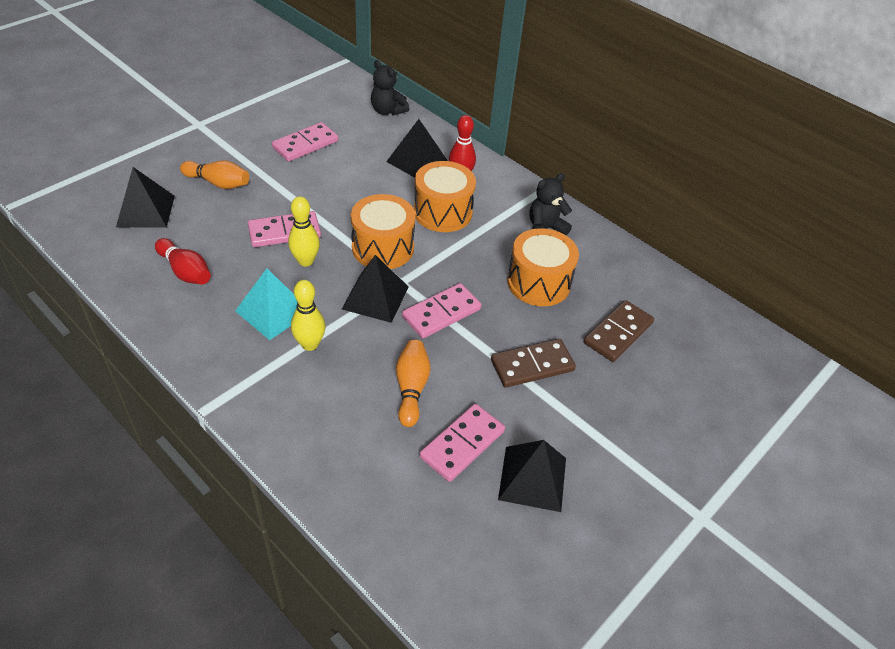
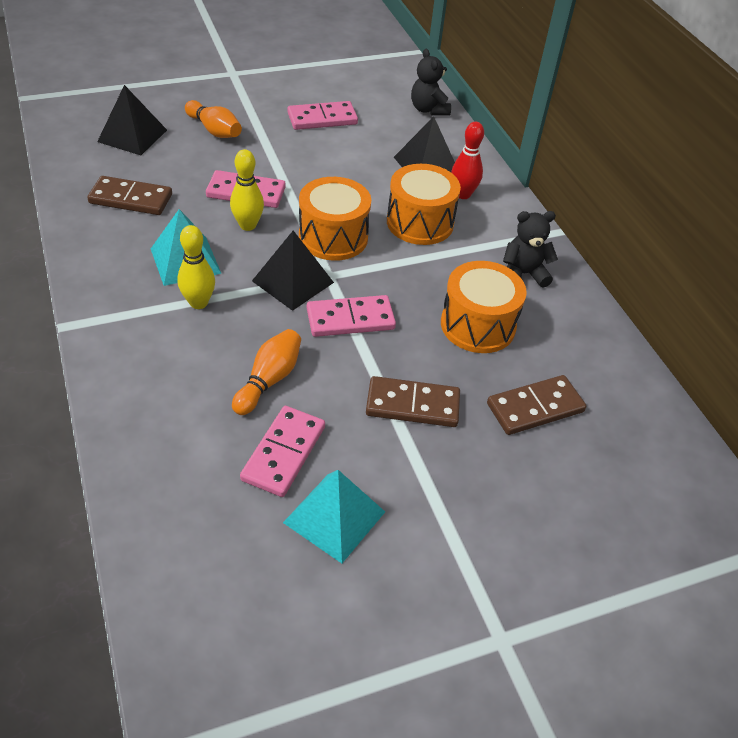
camera: 25 degrees right, 0 degrees up
(185, 271) = (131, 199): red bowling pin -> brown domino
(462, 444) = (283, 453): pink domino -> pink domino turned 45 degrees counterclockwise
(532, 478) = (334, 517): black pyramid -> turquoise pyramid

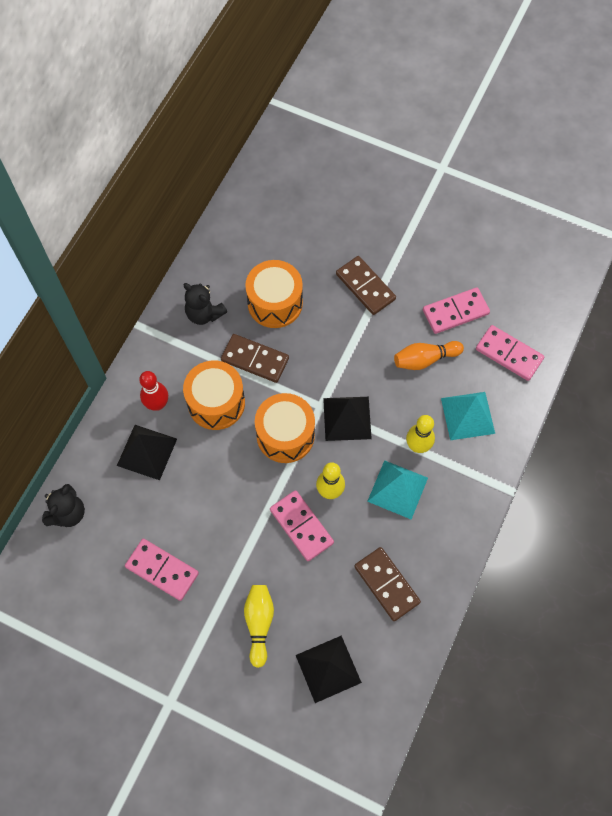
camera: 130 degrees left, 20 degrees up
(214, 130) = (259, 623): orange bowling pin -> yellow bowling pin
(334, 517) = (461, 264): turquoise pyramid -> turquoise pyramid (467, 415)
(350, 319) = (341, 364): pink domino -> pink domino (509, 354)
(535, 408) = (306, 237): brown domino -> brown domino (255, 359)

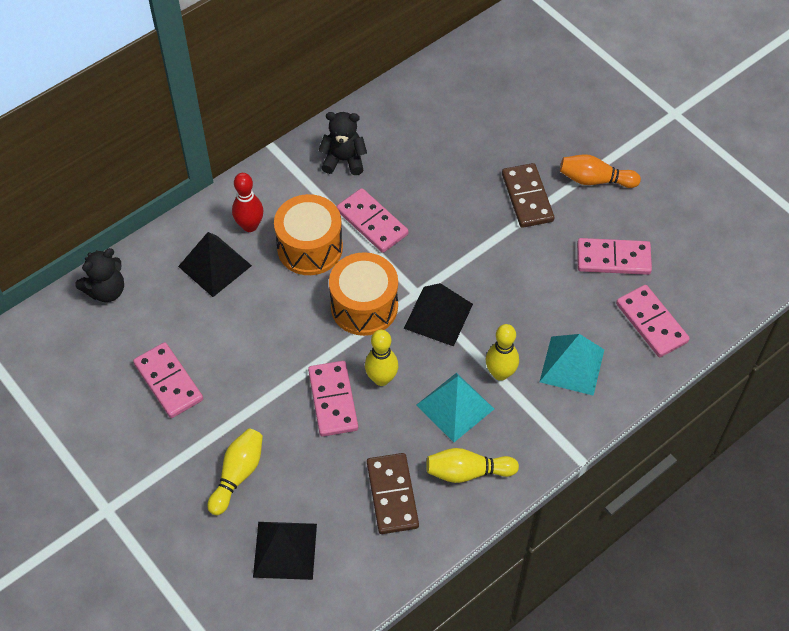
camera: 25 degrees right, 10 degrees down
(204, 314) = (344, 160): black teddy bear -> black teddy bear turned 120 degrees clockwise
(255, 359) = (372, 222): brown domino -> pink domino
(275, 303) = (422, 177): orange drum -> none
(425, 359) = (554, 292): orange bowling pin -> orange bowling pin (595, 180)
(433, 539) = (468, 472): none -> yellow bowling pin

